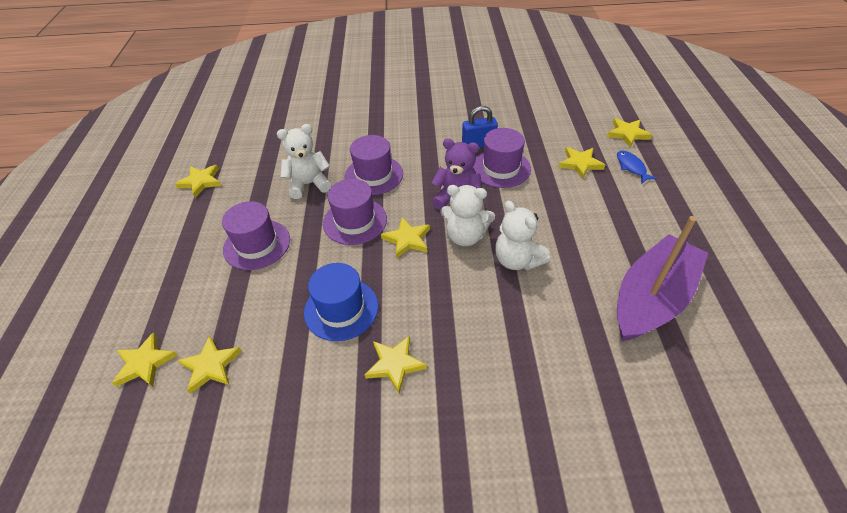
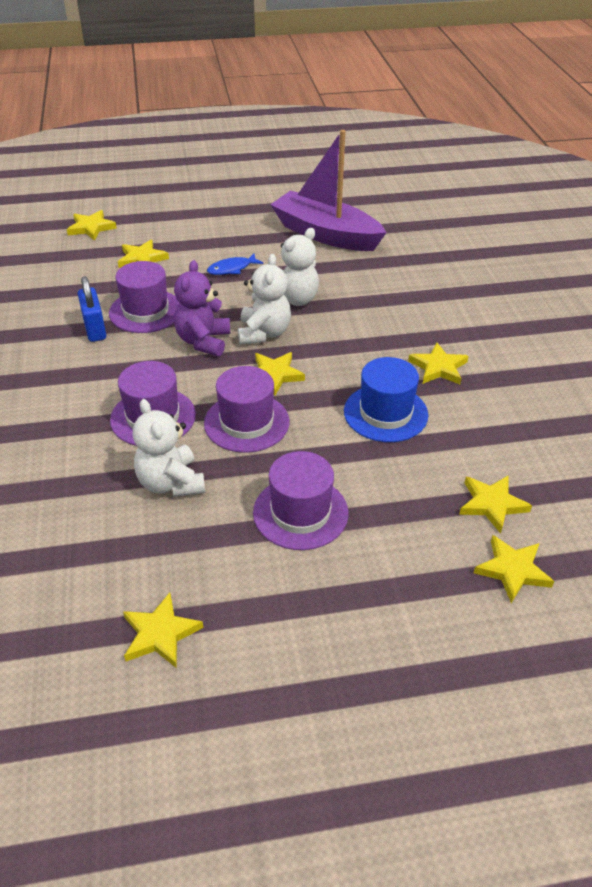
camera: 100 degrees left, 5 degrees down
(631, 167) = (150, 230): blue fish -> blue fish (232, 269)

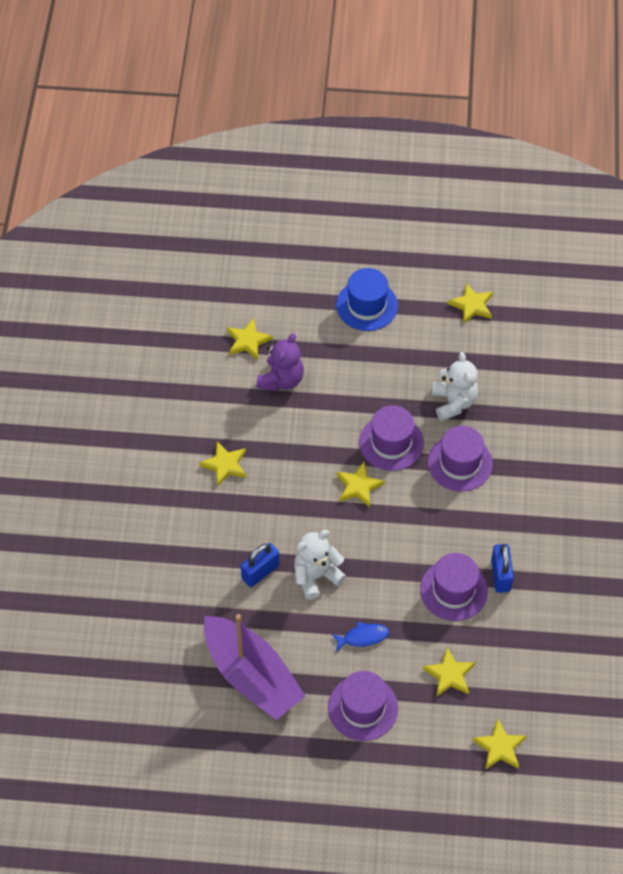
camera: 165 degrees left, 15 degrees up
(203, 341) = (408, 538): purple teddy bear -> purple teddy bear (281, 379)
(264, 333) = (354, 537): white teddy bear -> none
(300, 512) = (373, 362): purple hat -> purple hat (363, 708)
(352, 294) = (260, 572): none -> blue padlock
(385, 413) = (286, 429): blue hat -> blue hat (367, 305)
(512, 570) = (259, 298): yellow star -> none

